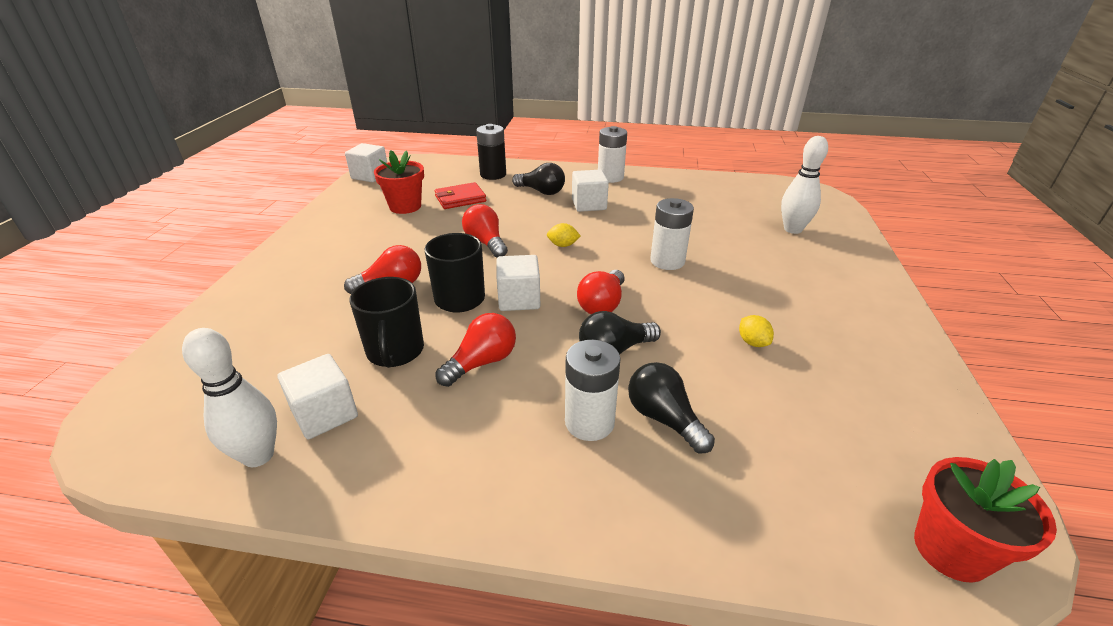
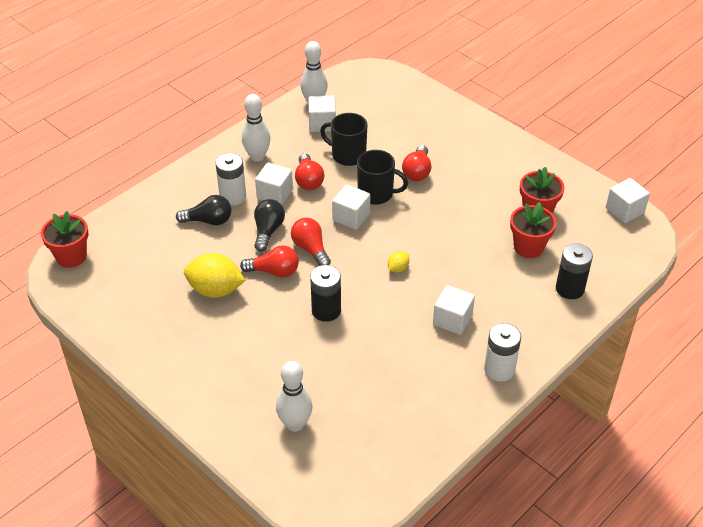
camera: 125 degrees right, 10 degrees up
(460, 199) = (528, 247): red wallet -> red flower pot
(470, 448) = (257, 157): none -> white bowling pin
(486, 243) = (436, 231): red light bulb -> red light bulb (274, 271)
(540, 380) = (275, 194): none -> white cube
(541, 191) = (504, 303): black light bulb -> none
(667, 261) = (326, 310): white battery -> black battery
(752, 342) = (215, 290): yellow lemon -> yellow lemon, size x2.13

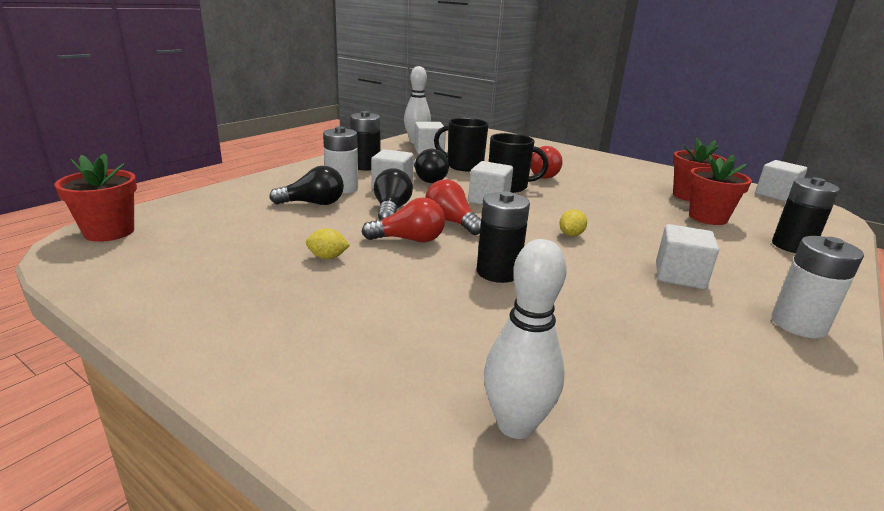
camera: 10 degrees left, 20 degrees down
(215, 290) = (327, 257): yellow lemon -> yellow lemon, size x0.47
(257, 157) = (366, 166): white bowling pin -> black battery
(308, 180) = (428, 179): red light bulb -> black light bulb

